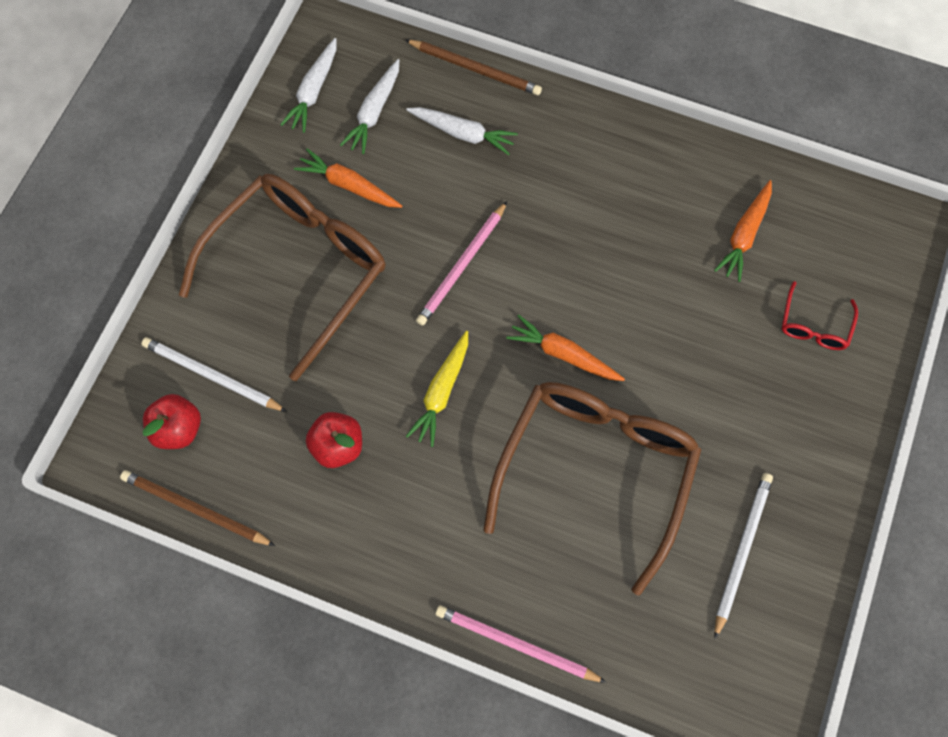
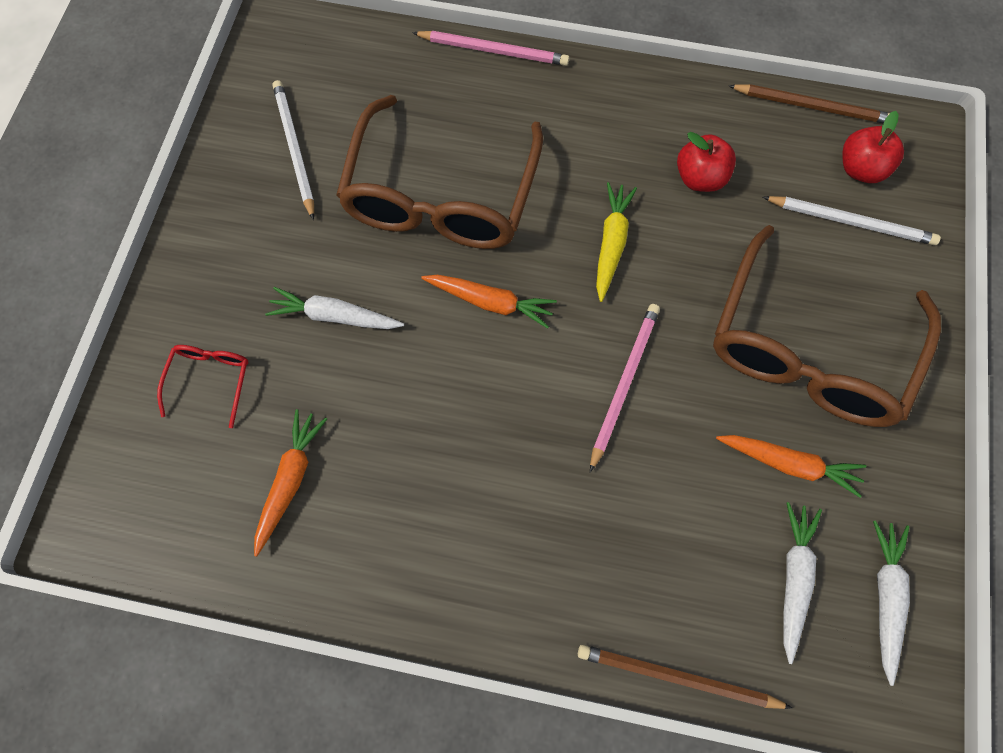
camera: 170 degrees right, 0 degrees up
(462, 133) = (668, 566): white carrot -> white carrot (335, 316)
(741, 551) = (294, 149): white pencil -> white pencil turned 150 degrees clockwise

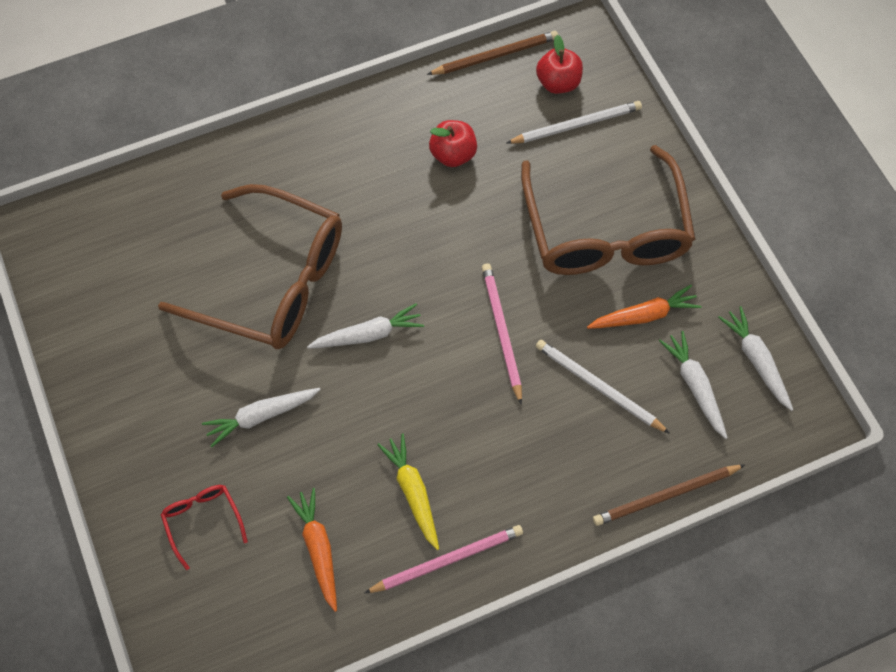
camera: 35 degrees left, 5 degrees down
(294, 149) = (131, 313): white pencil -> white pencil (598, 387)
(440, 197) = (274, 282): brown glasses -> brown glasses turned 45 degrees counterclockwise
(490, 302) = (368, 334): orange carrot -> white carrot
(494, 51) = (231, 146): pink pencil -> pink pencil (447, 560)
(611, 244) = (424, 240): yellow carrot -> yellow carrot (413, 492)

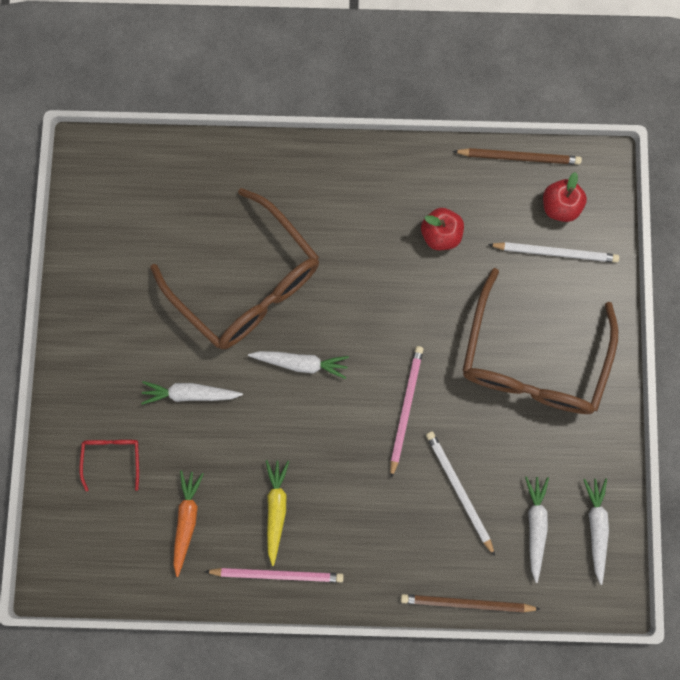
camera: 25 degrees right, 15 degrees up
(644, 315) = (525, 447): orange carrot -> none

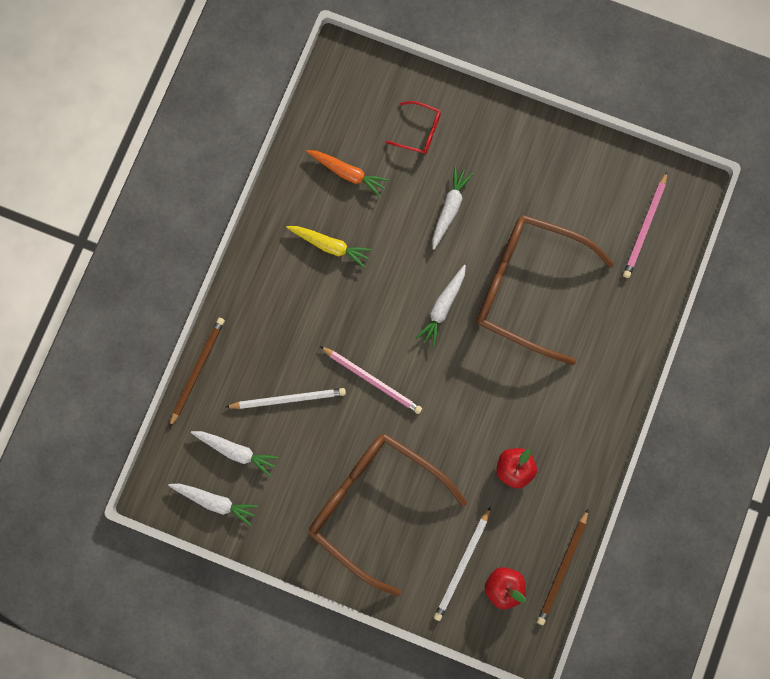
camera: 110 degrees right, 0 degrees up
(248, 284) = (526, 287): brown glasses -> brown glasses turned 45 degrees clockwise
(277, 574) = (278, 229): pink pencil -> pink pencil (644, 227)

